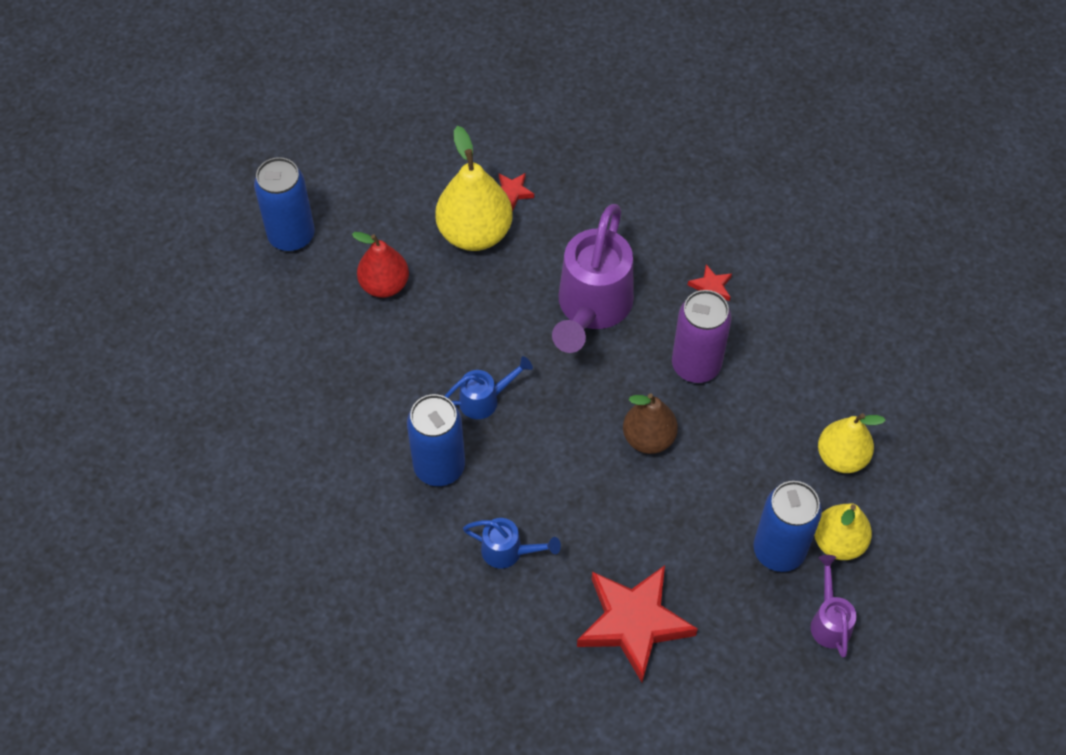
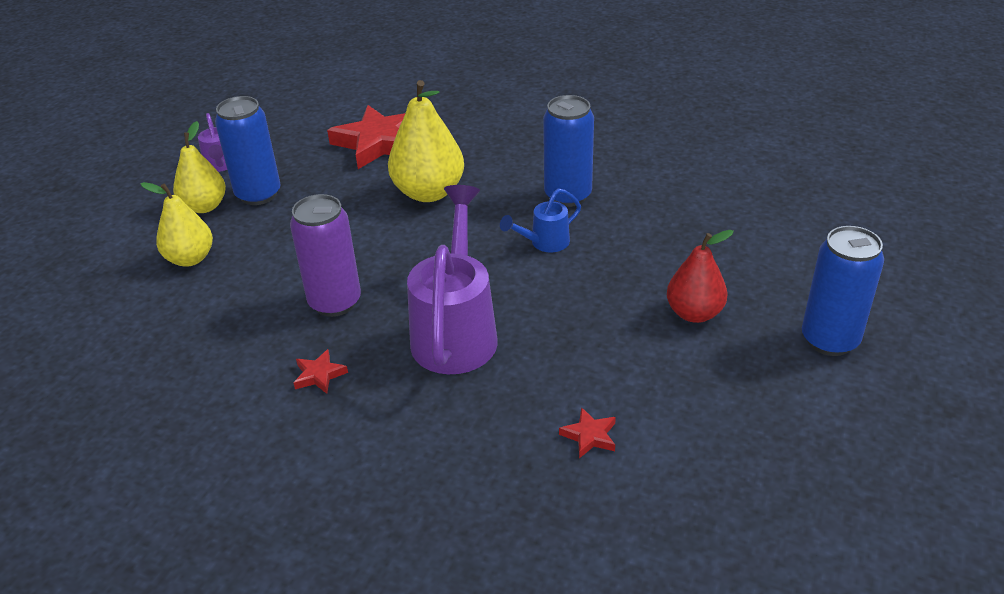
camera: 170 degrees right, 20 degrees down
(475, 233) = (617, 381): yellow pear -> yellow pear (428, 192)
(509, 552) = (488, 160): blue watering can -> none
(648, 438) = (379, 242): brown pear -> none

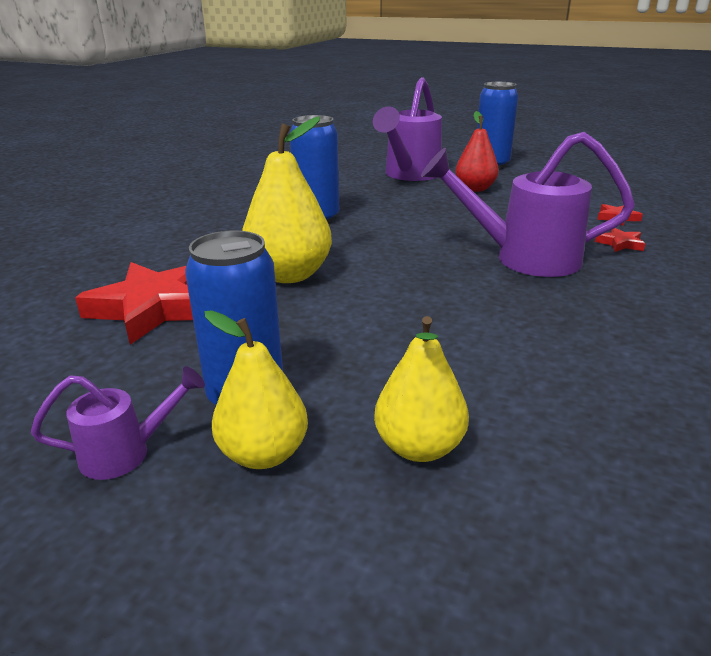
camera: 90 degrees left, 10 degrees down
(319, 375) = (619, 318): red star -> red star (620, 243)
(335, 302) = (498, 317): purple can -> none
(544, 243) = (390, 227): blue watering can -> none
(743, 257) = (409, 175): none -> purple watering can

